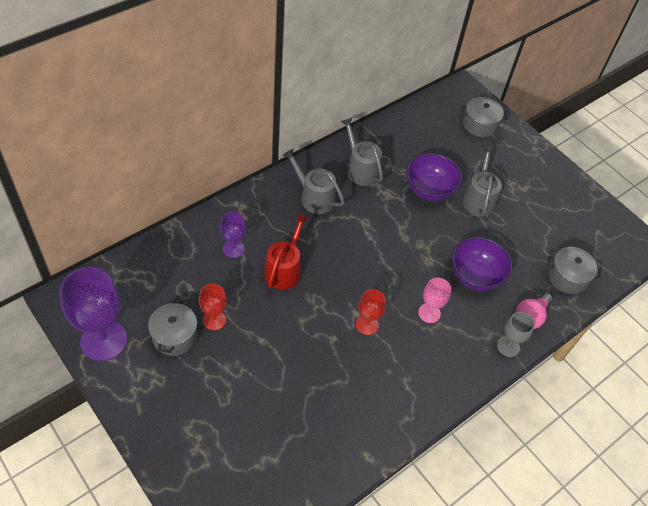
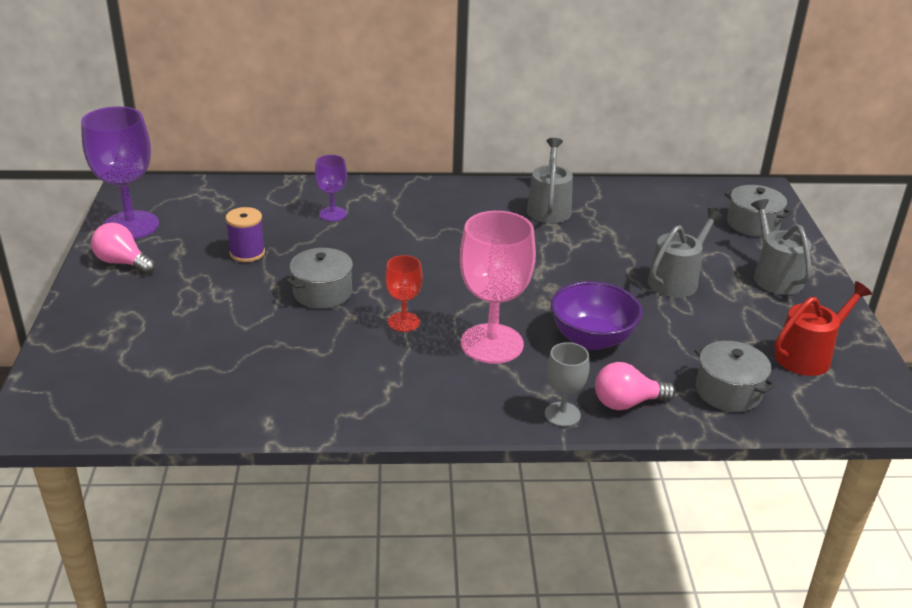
camera: 40 degrees right, 20 degrees down
(138, 380) = (123, 262): none -> pink light bulb
(174, 336) = (195, 248): grey pot -> grey pot (322, 293)
(214, 320) = (247, 253): red goblet -> purple spool
(284, 269) = (366, 247): red watering can -> red watering can (808, 355)
(314, 197) = (467, 210): grey watering can -> grey watering can (775, 276)
(429, 190) = (617, 251): purple bowl -> none
(429, 313) = (492, 344): pink goblet -> pink goblet, size x1.91

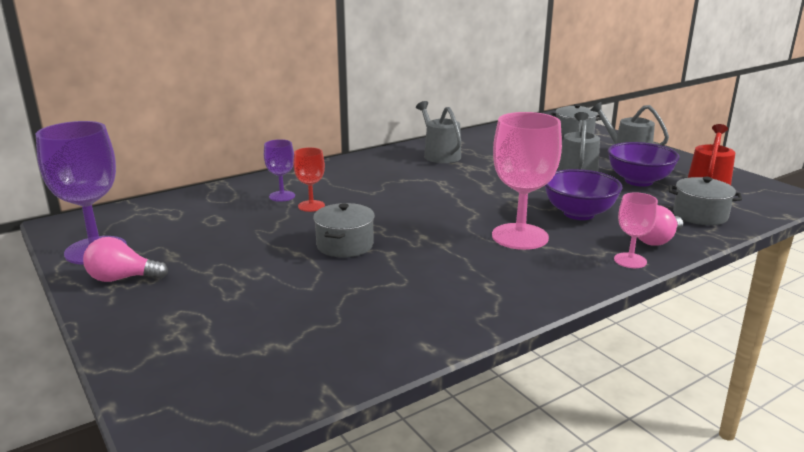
camera: 30 degrees left, 10 degrees down
(247, 253) = (241, 238): purple spool -> none
(403, 322) = (437, 244): red goblet -> red goblet (311, 206)
(562, 414) = (630, 260): grey goblet -> pink goblet
(727, 321) = (638, 181): none -> purple bowl

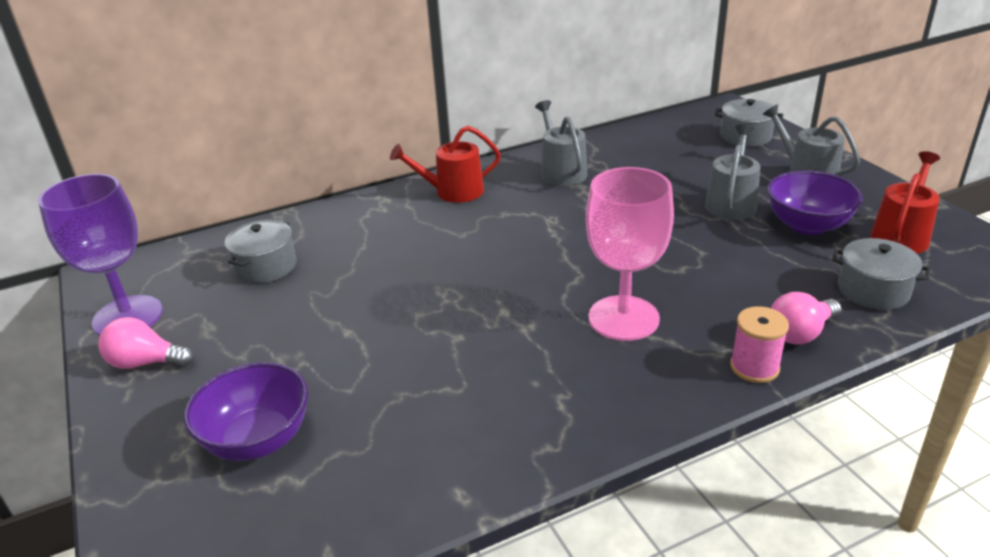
camera: 10 degrees right, 10 degrees up
(282, 196) = (353, 237): purple goblet -> none
(311, 206) = (383, 255): red goblet -> none
(345, 245) = (407, 322): grey pot -> grey pot (265, 266)
(356, 168) = (453, 192): none -> red watering can
(578, 214) = (711, 281): purple bowl -> purple bowl (258, 440)
(630, 260) = (754, 367): pink goblet -> pink spool

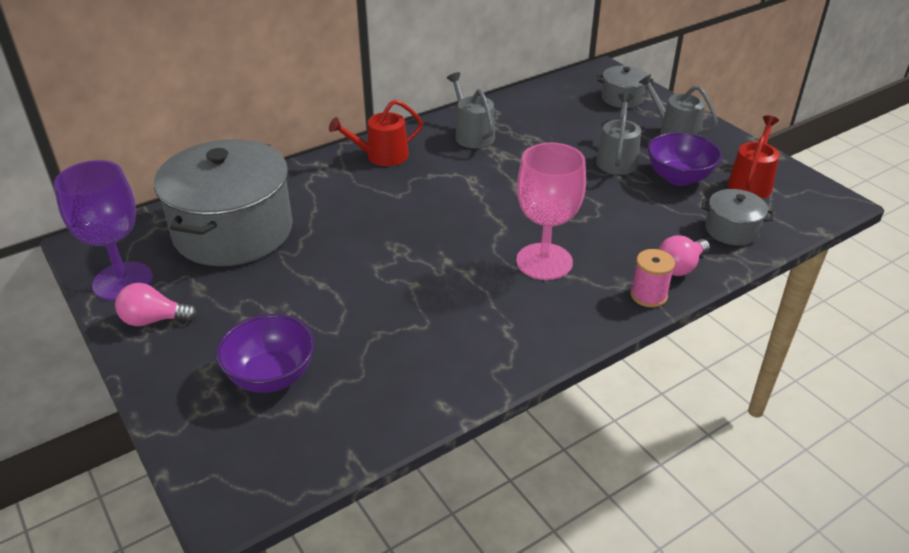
camera: 10 degrees left, 5 degrees up
(265, 266) = (233, 231): grey pot -> grey pot, size x2.22

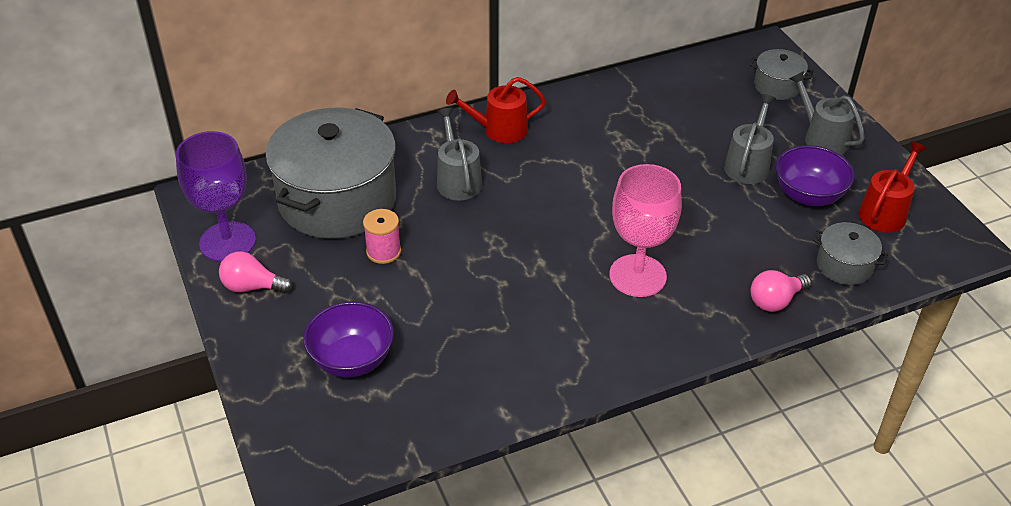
camera: 10 degrees right, 5 degrees up
(472, 135) = (600, 114): grey watering can -> grey watering can (457, 180)
(648, 295) = (733, 328): pink spool -> pink spool (383, 252)

